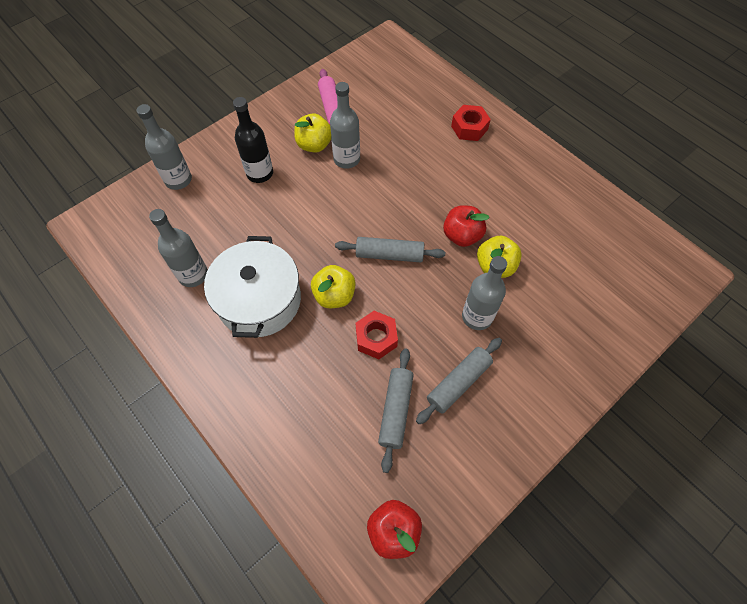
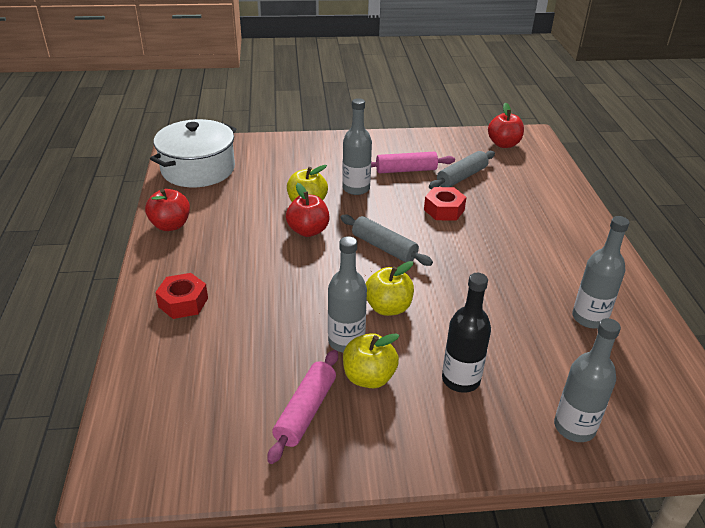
camera: 145 degrees left, 25 degrees down
(259, 300) = (529, 271): white pot -> white pot (198, 169)
(334, 295) = (457, 245): yellow apple -> yellow apple (388, 307)
(458, 383) = (406, 170): grey rolling pin -> pink rolling pin
(561, 177) = (170, 225): none -> red apple

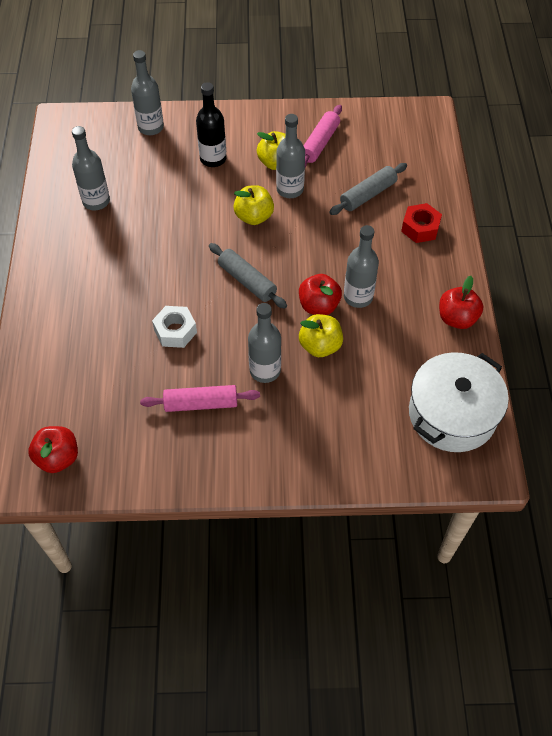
camera: 175 degrees left, 20 degrees up
(267, 238) = (358, 297): none -> grey bottle
(444, 210) = (175, 331): red nut -> white nut
(461, 177) = (138, 387): grey rolling pin -> grey rolling pin (368, 195)

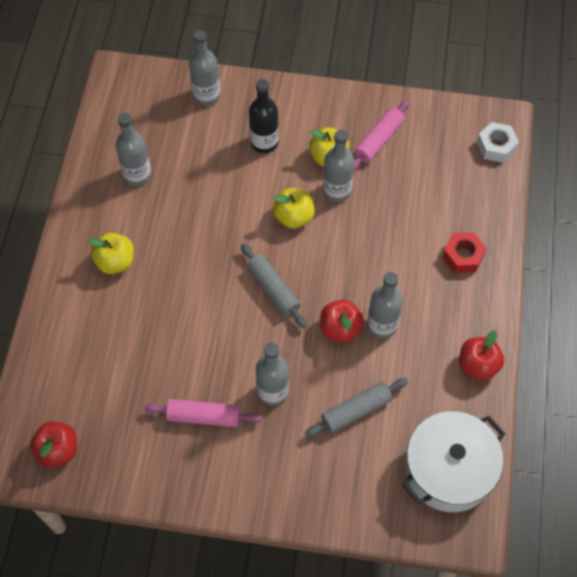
camera: 10 degrees right, 5 degrees up
(175, 331) = (192, 334): white nut -> white nut (496, 146)
(320, 346) = (332, 373): yellow apple -> yellow apple (115, 262)
(368, 195) = (416, 209): grey rolling pin -> grey rolling pin (356, 411)

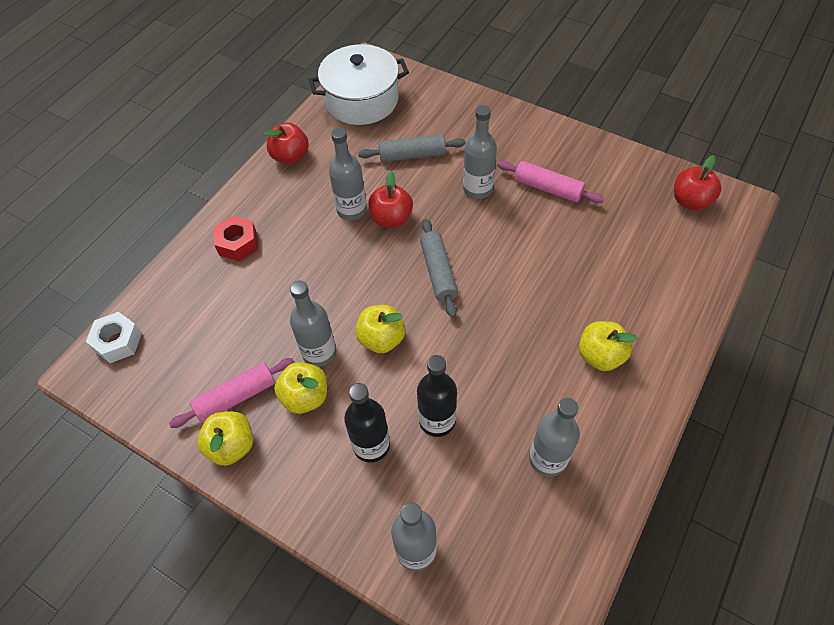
camera: 155 degrees left, 5 degrees down
(225, 173) = (437, 420): none -> black bottle
(360, 110) = (232, 446): none -> yellow apple

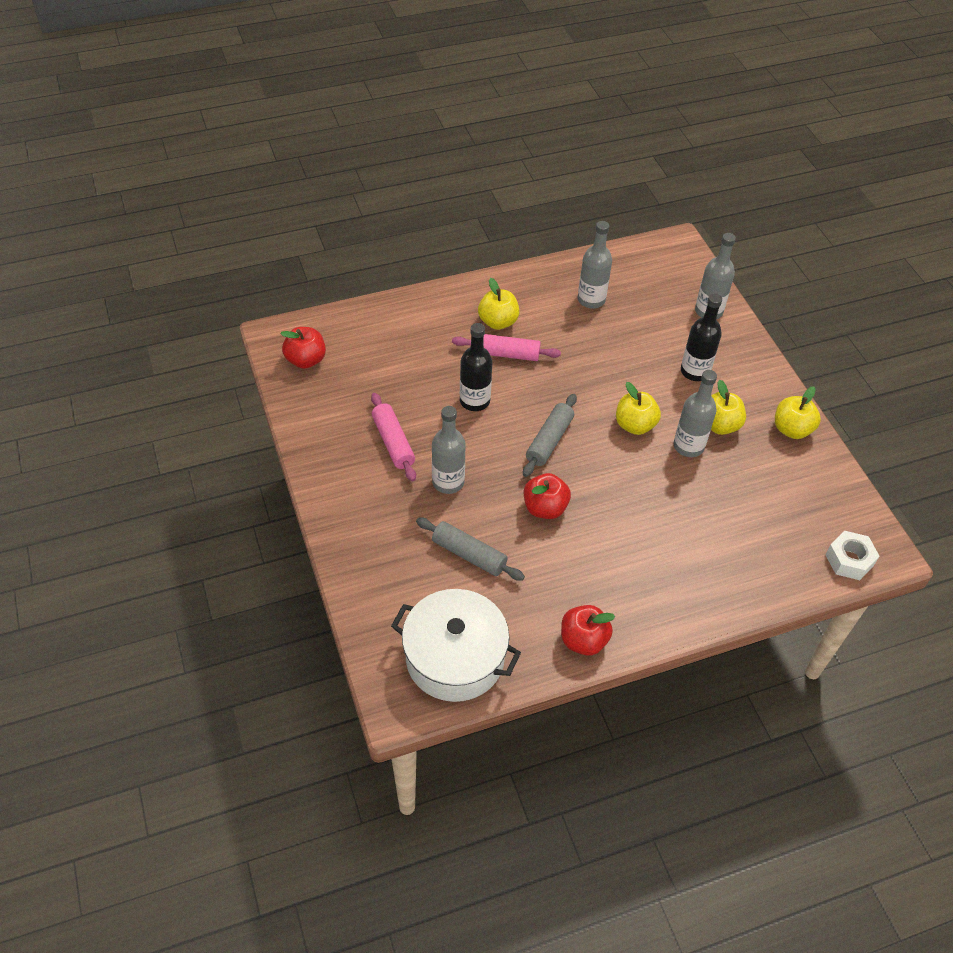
camera: 145 degrees left, 5 degrees down
(236, 397) = (771, 457): pink rolling pin -> pink rolling pin (505, 354)
(238, 243) = (696, 580): red nut -> none
(351, 210) = (571, 540): grey bottle -> none
(437, 420) = (640, 357): black bottle -> black bottle (474, 401)

